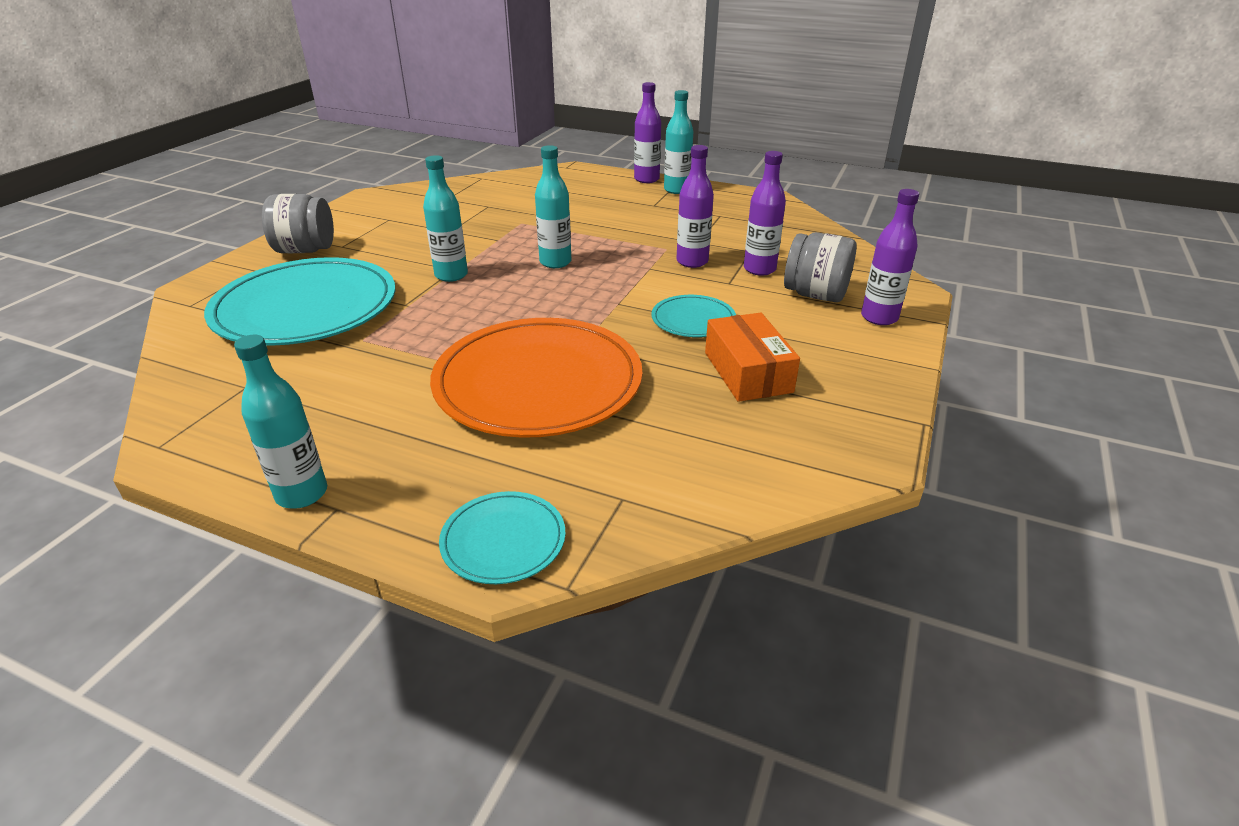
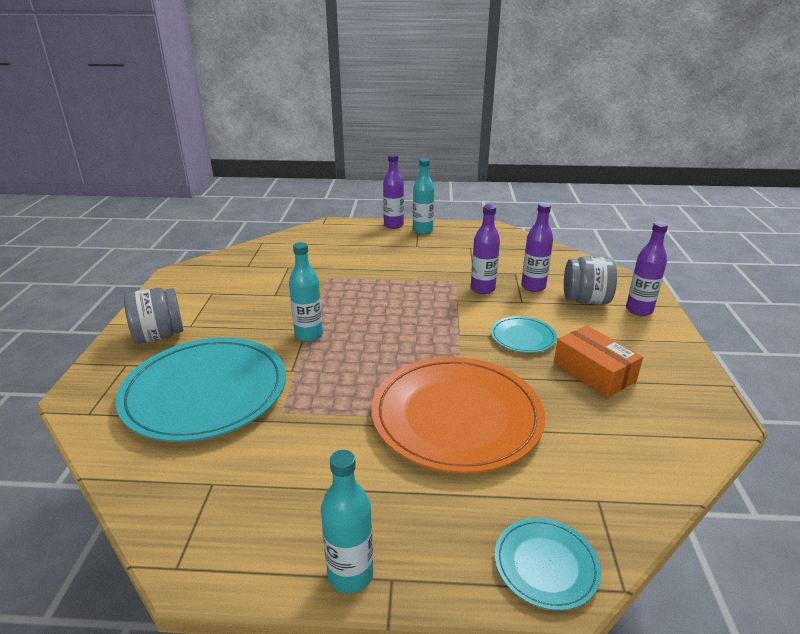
camera: 20 degrees left, 5 degrees down
(555, 262) = (383, 308): turquoise bottle -> none

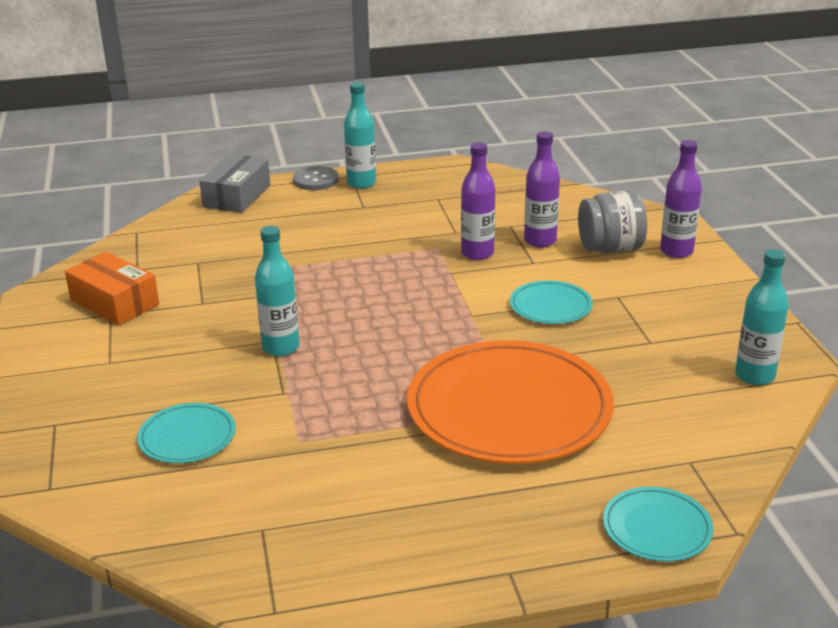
camera: 15 degrees left, 0 degrees up
(159, 336) = (75, 381): grey jar -> none
(205, 392) = (187, 437): turquoise plate -> turquoise plate, size x0.46
(337, 228) = (237, 196): none -> grey box
(350, 574) = (465, 577): turquoise bottle -> turquoise bottle (754, 376)
(393, 225) = (315, 180): purple bottle -> grey button
(594, 372) = (646, 333): orange box -> orange box (115, 302)

